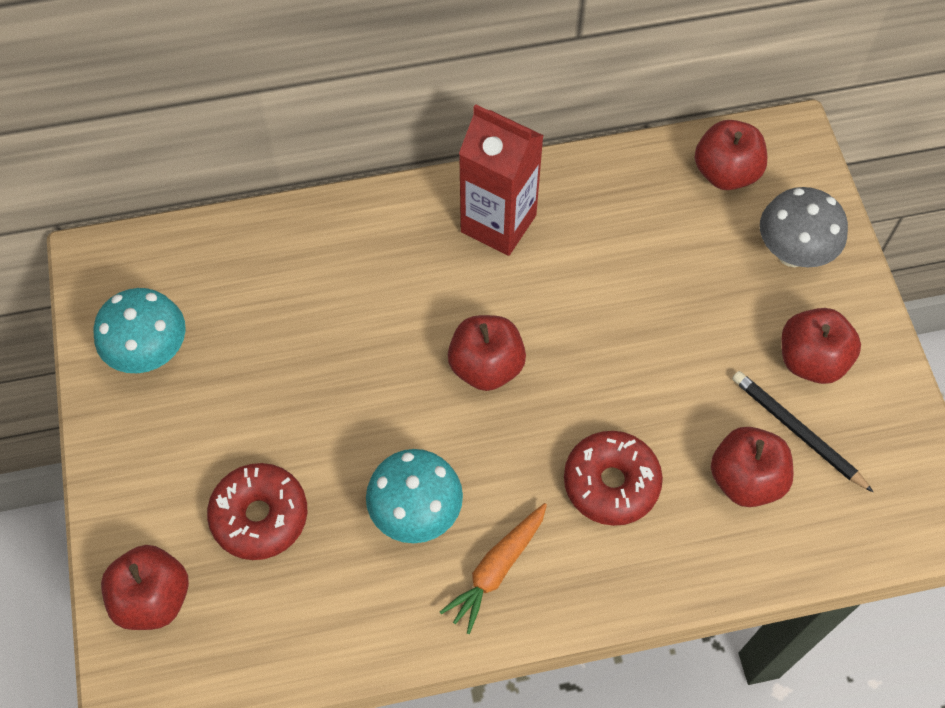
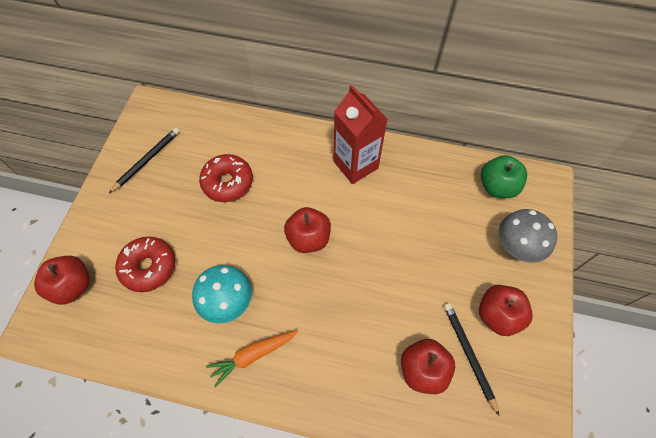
camera: 25 degrees right, 0 degrees up
(151, 353) = (147, 160): turquoise mushroom -> black pencil
(611, 483) = (342, 335): red donut -> red donut (227, 182)
(725, 173) = (497, 186): red apple -> green apple

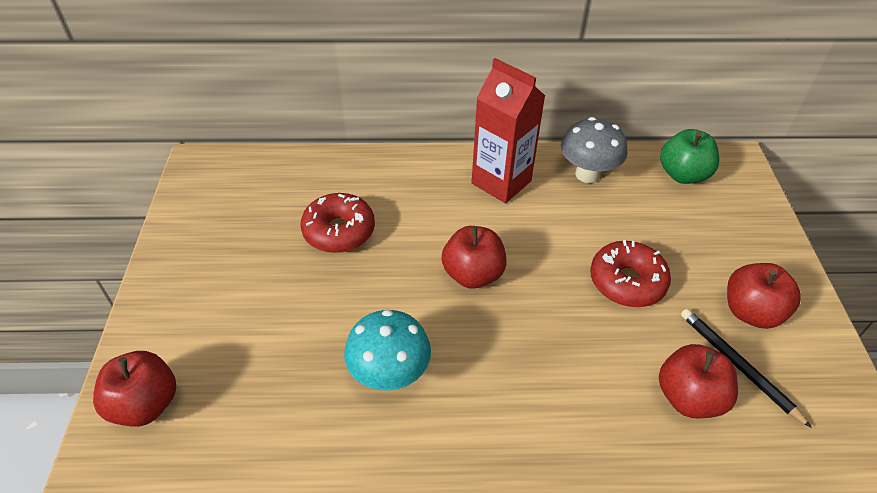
camera: 15 degrees left, 15 degrees down
(147, 160) = (215, 226): black pencil -> none
(149, 267) = (257, 355): red donut -> red donut (627, 282)
(253, 355) = (450, 435): orange carrot -> none
(516, 247) = (735, 233): grey mushroom -> grey mushroom (587, 174)

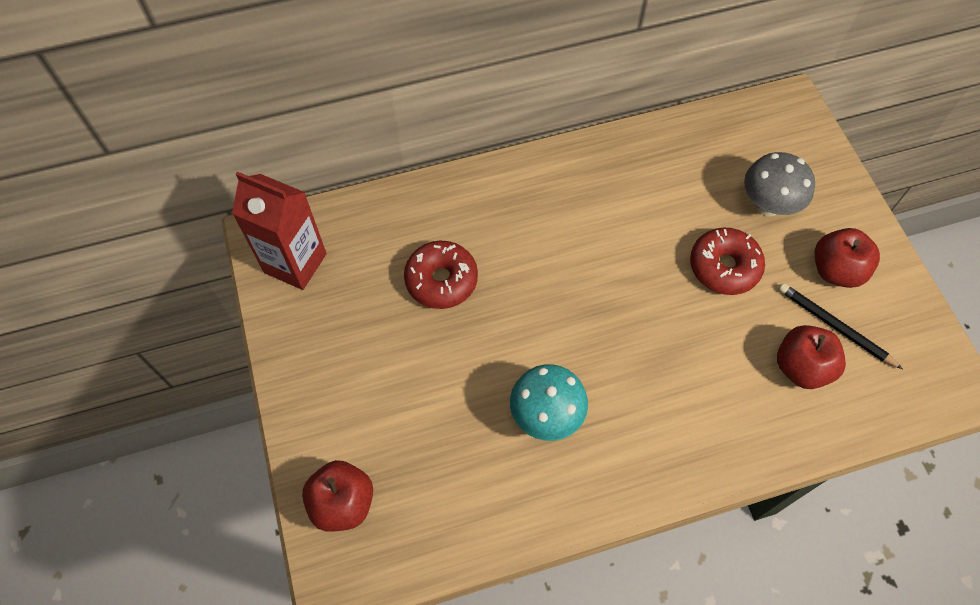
camera: 15 degrees left, 15 degrees up
(473, 274) = (584, 295): red apple -> none
(501, 182) = (577, 184): red carton -> red carton (295, 263)
(587, 174) = (657, 154): grey mushroom -> grey mushroom (768, 205)
(682, 175) = (746, 132): green apple -> none

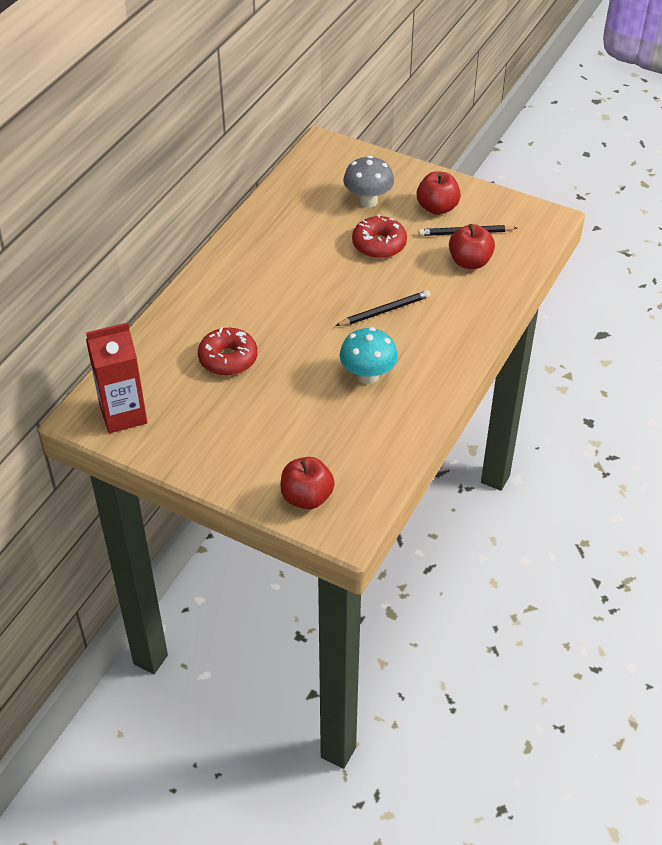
camera: 45 degrees left, 15 degrees down
(645, 352) = (384, 311): none -> black pencil

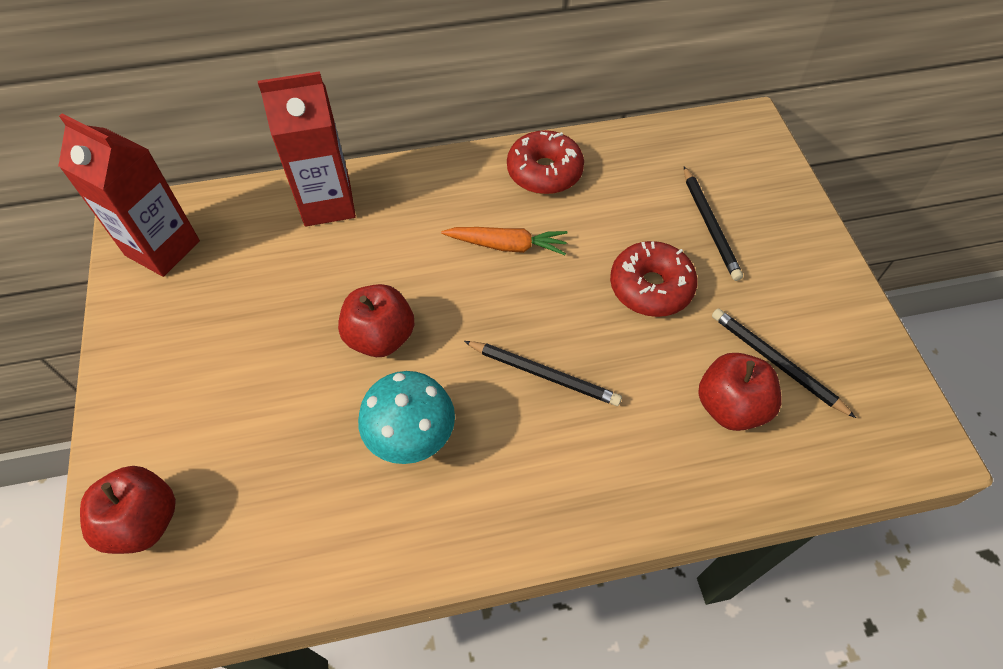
camera: 50 degrees right, 10 degrees up
(175, 330) = (327, 203): none -> red carton
(228, 359) = (321, 278): red donut -> red donut (544, 172)
(293, 278) = (507, 245): none -> orange carrot
(368, 201) = (710, 225): grey mushroom -> black pencil
(437, 208) = (783, 300): red apple -> red apple (380, 337)

